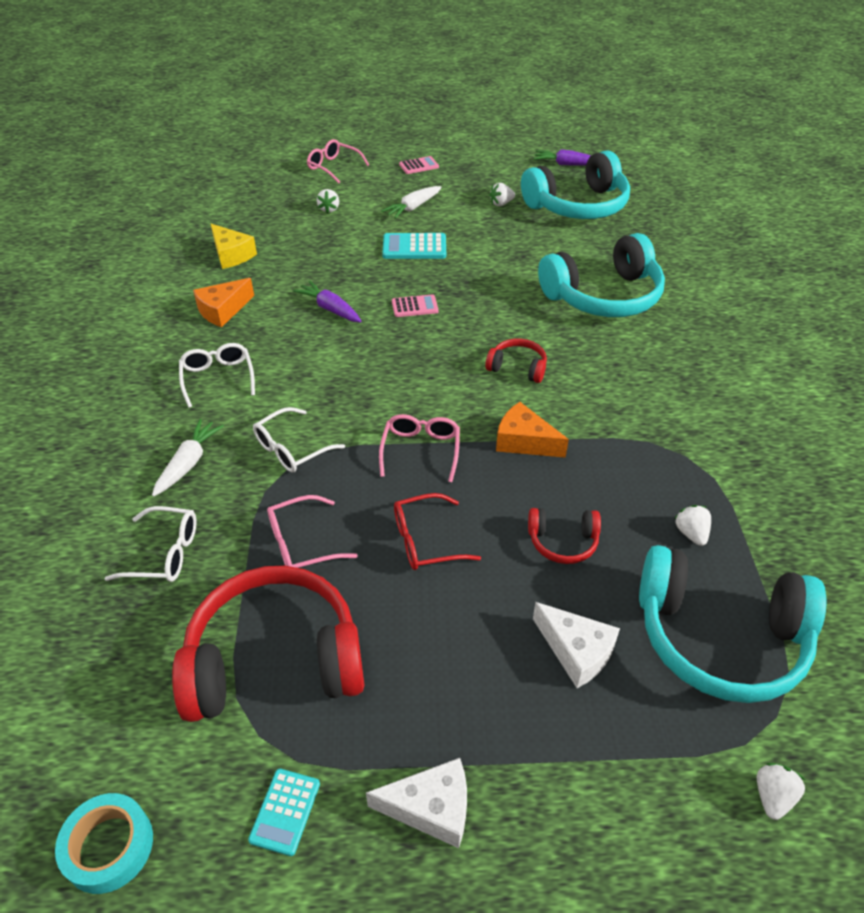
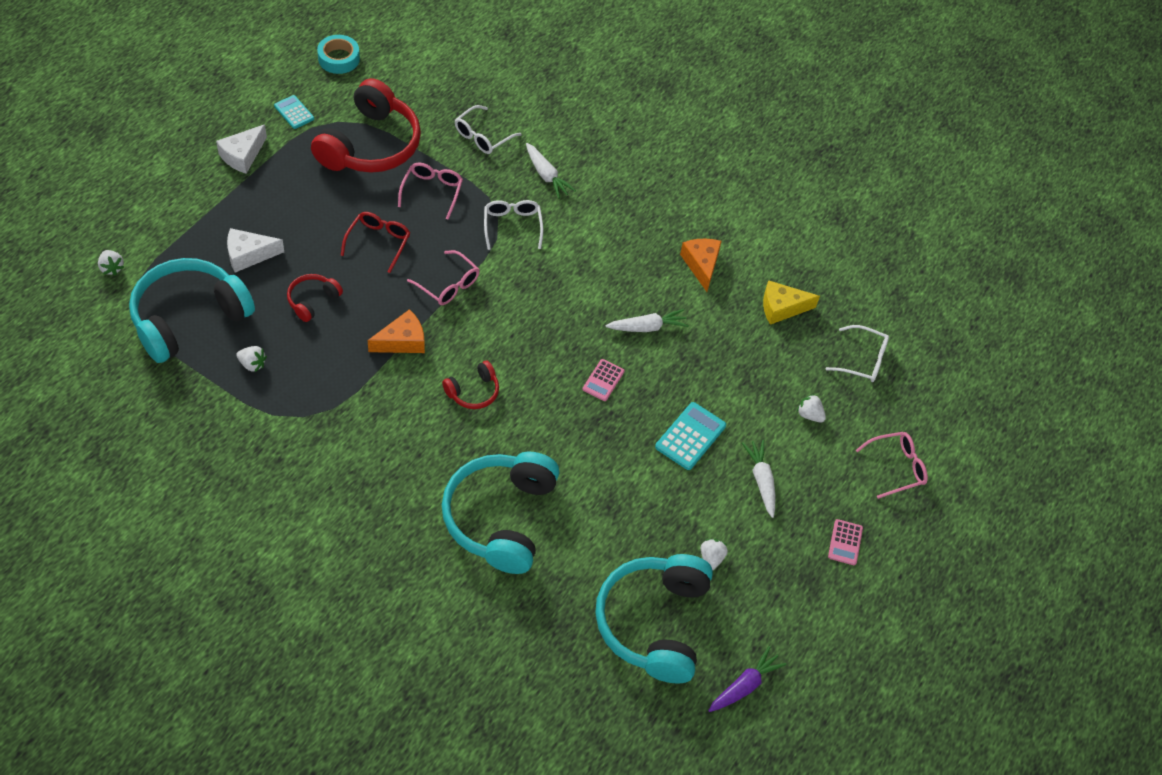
camera: 120 degrees right, 10 degrees up
(218, 378) = (618, 225): white glasses -> white glasses (862, 360)
(330, 309) = (647, 327): purple carrot -> white carrot

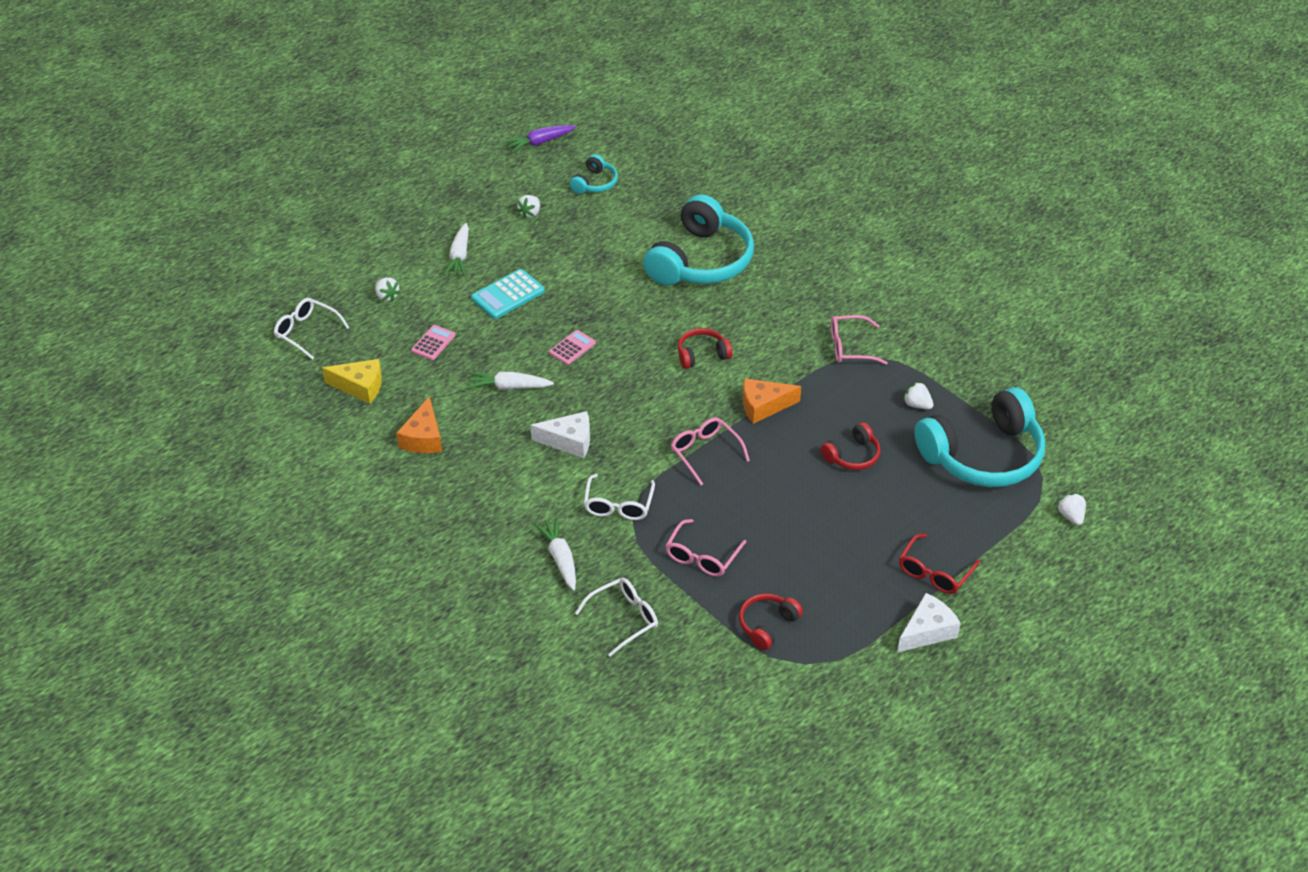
camera: 160 degrees left, 10 degrees down
(249, 255) = (920, 511): white cheese -> white cheese (569, 441)
(294, 112) = (860, 683): turquoise calculator -> none
(339, 58) = (793, 759): turquoise tape -> none
(370, 145) = (767, 625): red headphones -> red headphones, size x0.46
(378, 243) = (774, 506): red glasses -> red glasses (935, 572)
(654, 623) = (595, 183): turquoise headphones -> turquoise headphones, size x0.46
(845, 542) = (410, 209): pink calculator -> pink calculator (433, 343)
(896, 467) = (332, 250): pink glasses -> pink glasses (850, 347)

